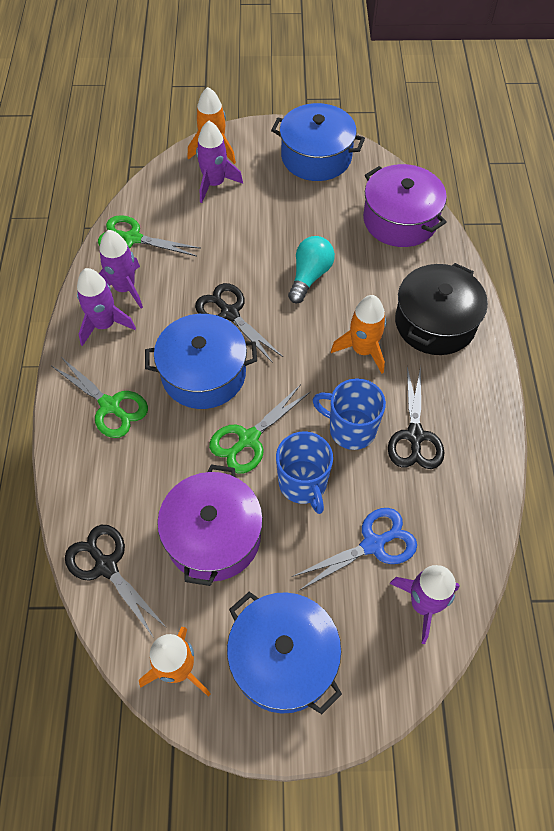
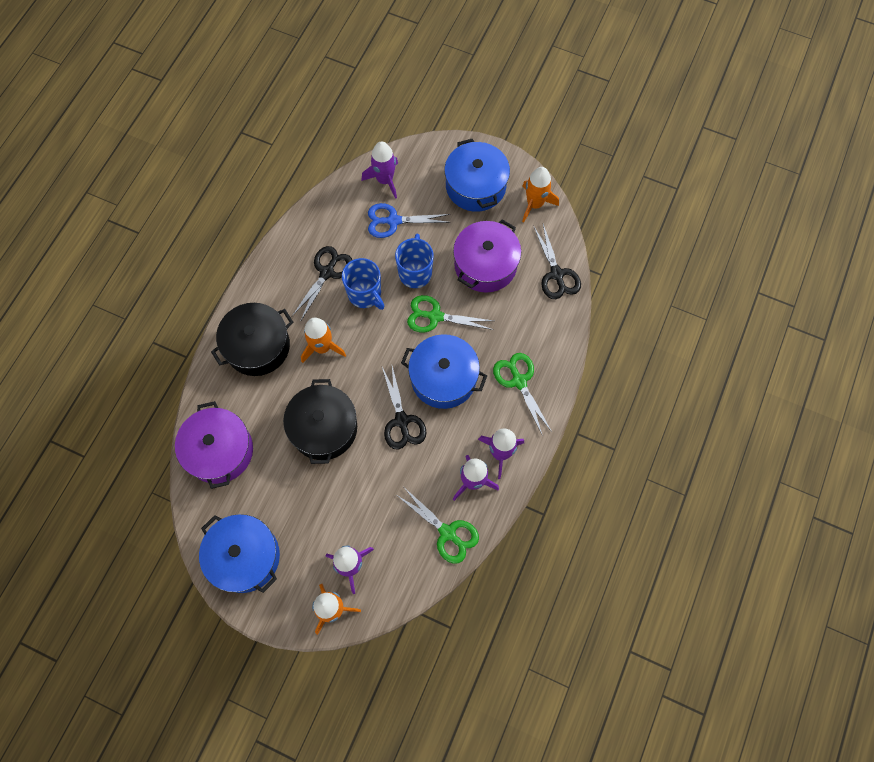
camera: 155 degrees left, 10 degrees up
(248, 439) = (435, 316): green scissors -> green scissors turned 150 degrees counterclockwise
(309, 276) = (324, 428): turquoise light bulb -> black pot

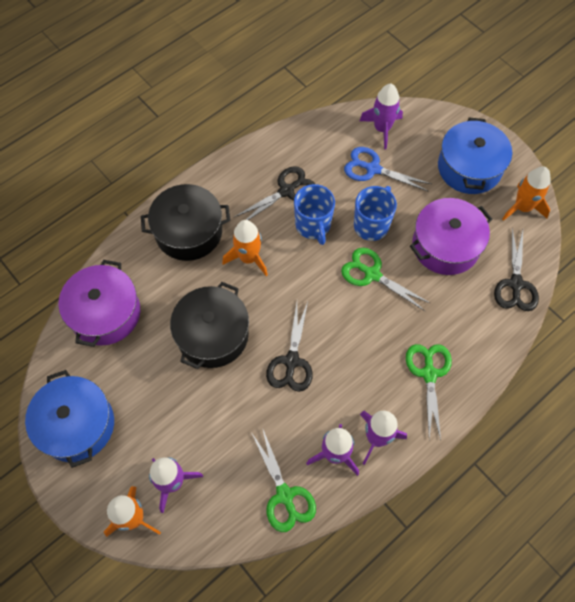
camera: 25 degrees right, 5 degrees down
(443, 378) = (353, 337): blue pot -> none

